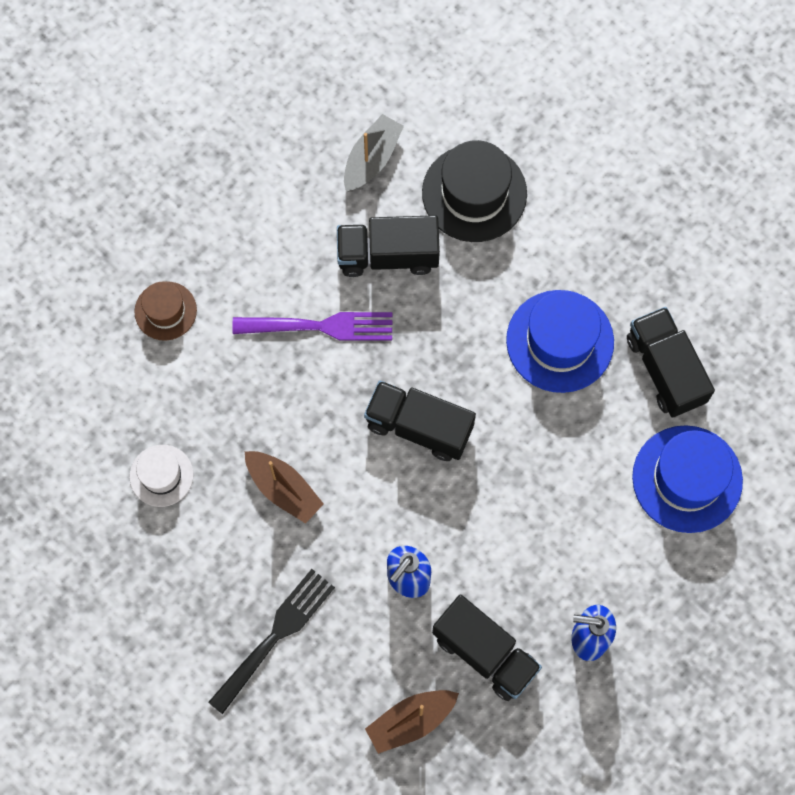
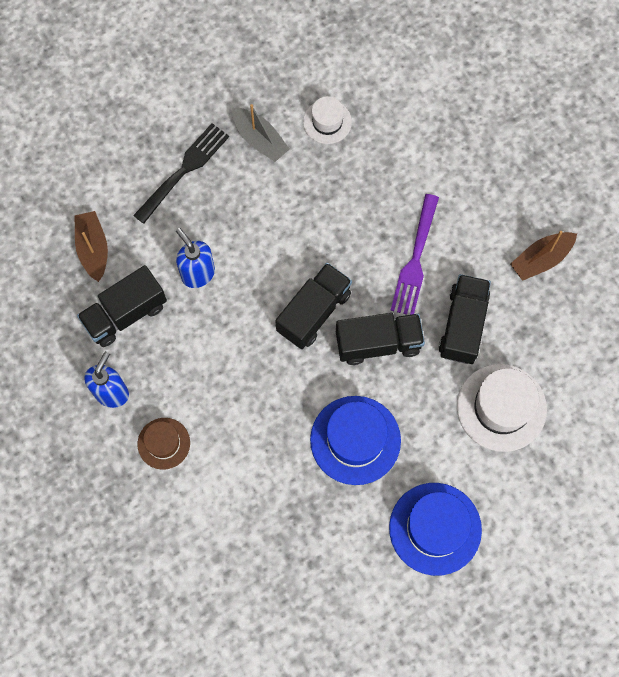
camera: 105 degrees right, 0 degrees up
(165, 311) = (456, 152): brown hat -> brown hat (163, 443)
(274, 637) = (183, 171): black fork -> black fork turned 105 degrees counterclockwise
(283, 489) = (293, 203): brown boat -> brown boat (541, 259)
(371, 159) = (550, 334): grey boat -> grey boat (259, 139)
(474, 193) = (501, 407): black hat -> white hat
(665, 369) = (308, 518): black truck -> black truck (378, 343)
(687, 479) = (212, 507): blue hat -> blue hat (435, 528)

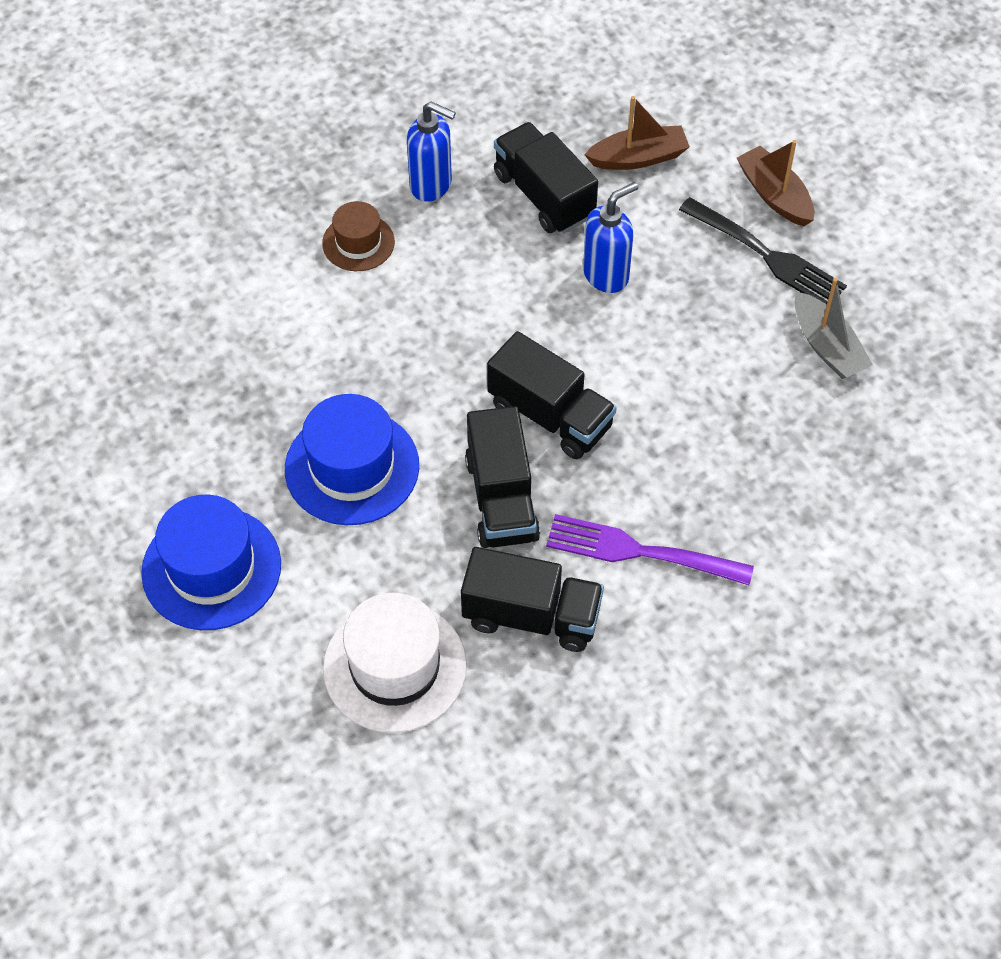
camera: 90 degrees right, 15 degrees down
(259, 139) = (827, 346): grey boat -> grey boat turned 75 degrees counterclockwise
(327, 122) = (867, 434): white hat -> none
(541, 259) = (649, 738): brown boat -> brown boat (774, 195)

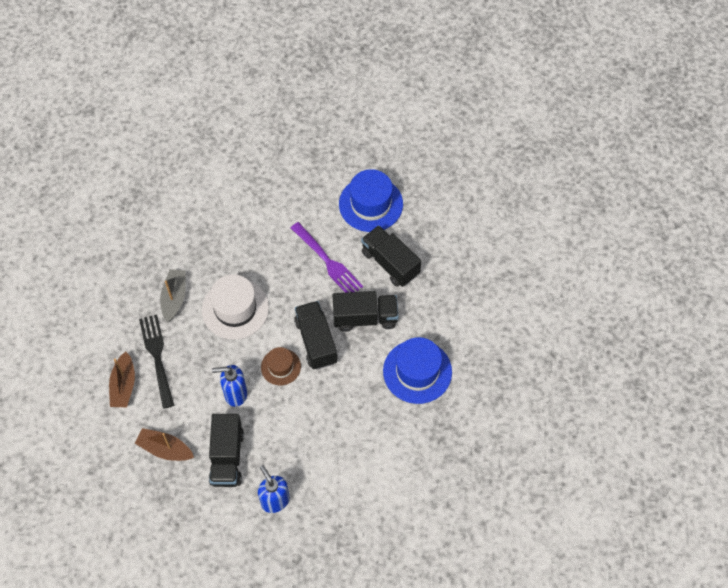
camera: 145 degrees left, 5 degrees up
(211, 568) = (505, 362): blue hat -> blue hat (371, 204)
(358, 242) = (334, 489): brown hat -> brown hat (280, 367)
(395, 667) = (457, 276): white hat -> white hat (235, 309)
(501, 498) = (365, 318): black truck -> black truck turned 60 degrees clockwise

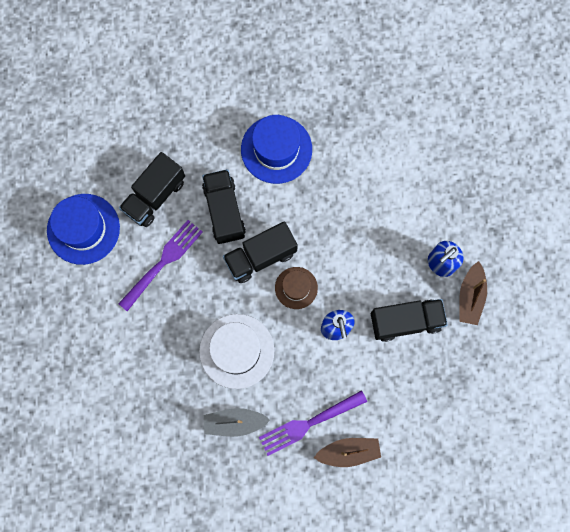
camera: 100 degrees left, 15 degrees up
(157, 357) = (309, 423): black fork -> purple fork
(165, 449) = (410, 387): brown boat -> brown boat (470, 296)

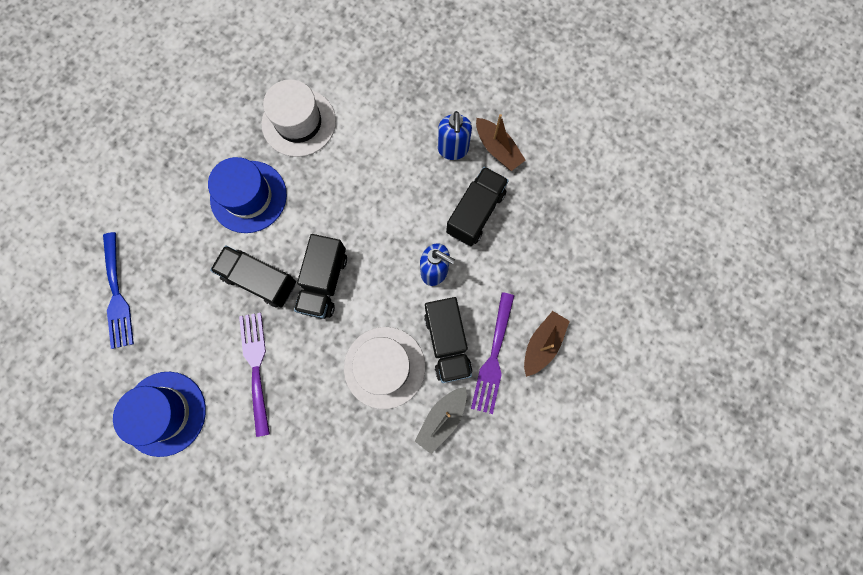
camera: 50 degrees left, 0 degrees up
(134, 124) = (116, 293): none -> blue fork
(155, 196) = (194, 327): black truck -> black truck (447, 342)
(296, 288) = (375, 275): brown hat -> none
(362, 135) = (299, 122): none -> white hat

